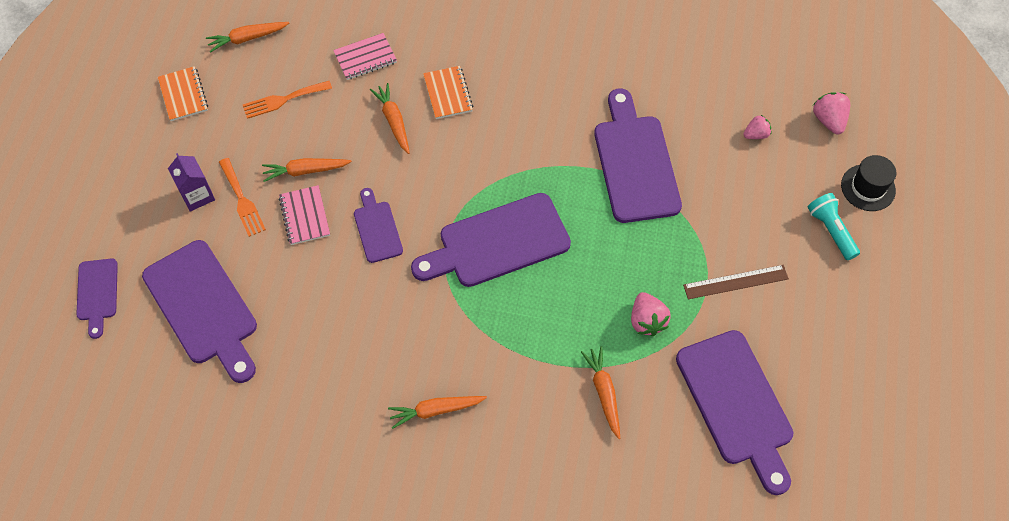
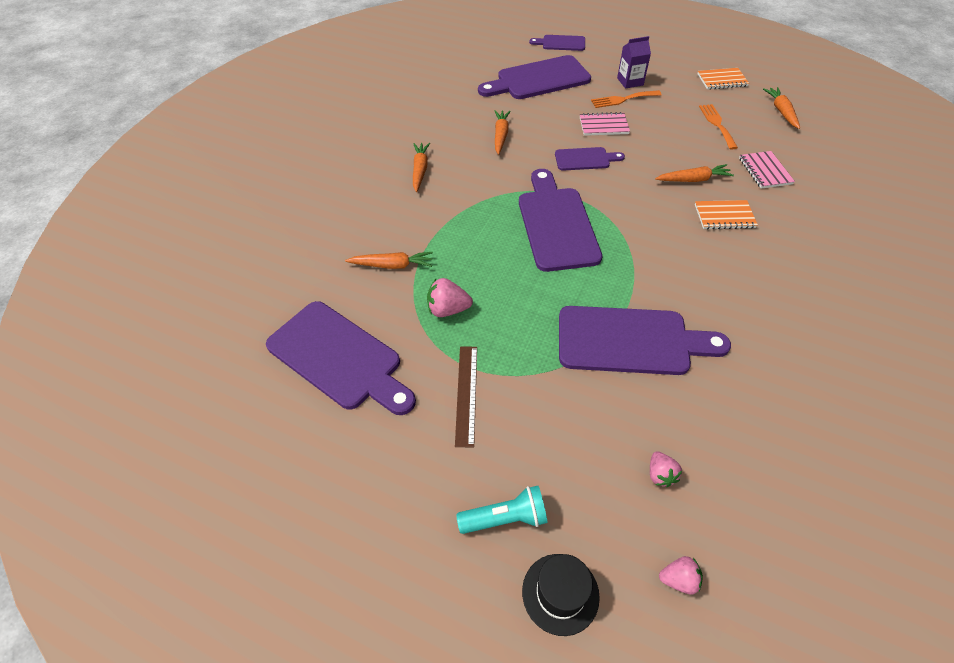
camera: 105 degrees right, 10 degrees down
(305, 171) = (645, 129): orange carrot -> orange carrot (501, 135)
(736, 404) = (339, 358): purple cutting board -> purple cutting board turned 135 degrees counterclockwise
(828, 120) = (678, 579): pink strawberry -> pink strawberry, size x0.66

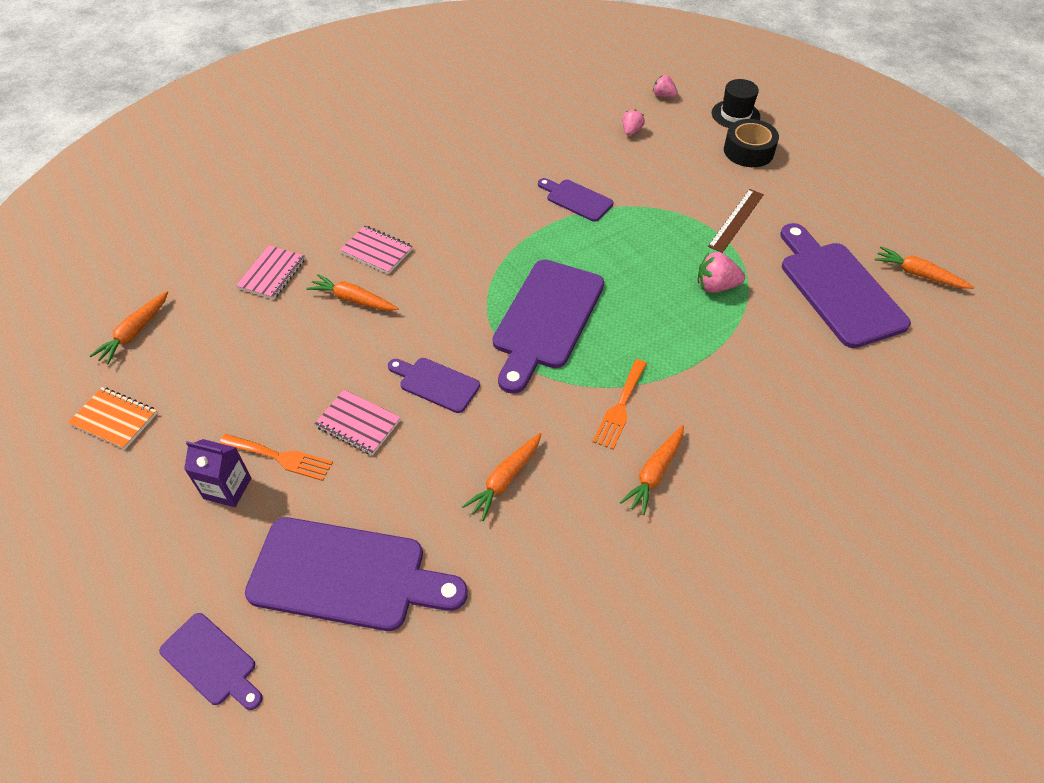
camera: 150 degrees left, 0 degrees up
(392, 265) = (752, 354): orange carrot -> orange carrot (918, 274)
(448, 309) = (716, 286): pink strawberry -> pink strawberry turned 150 degrees clockwise
(505, 518) = (748, 151): turquoise flashlight -> black tape
(630, 341) = (576, 199): purple cutting board -> purple cutting board, size x0.53
(717, 124) = (228, 353): orange fork -> orange fork (620, 407)
(724, 216) = (377, 251): orange notebook -> pink notebook

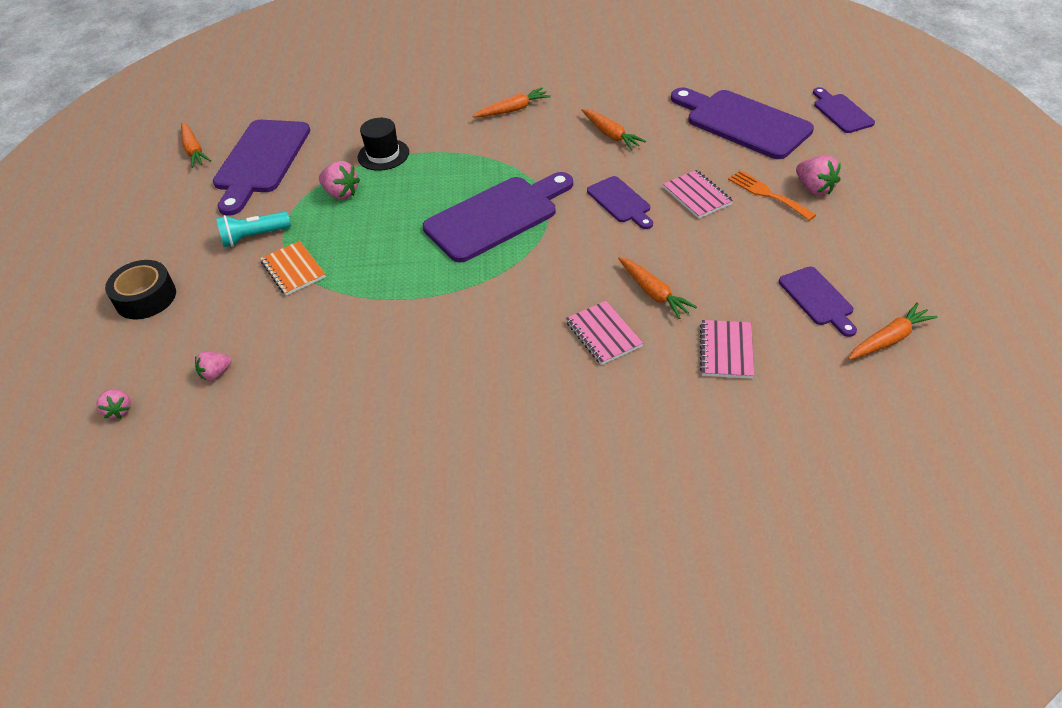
camera: 145 degrees left, 5 degrees down
(114, 419) = (909, 264): orange notebook -> orange notebook (293, 270)
(227, 488) = (814, 188): purple carton -> pink strawberry
(272, 274) = (726, 351): pink notebook -> pink notebook turned 45 degrees counterclockwise
(505, 479) = (611, 134): orange carrot -> orange carrot turned 75 degrees clockwise
(576, 199) = (362, 313): purple cutting board -> purple cutting board (817, 299)
(620, 407) = (499, 146): orange fork -> none
(735, 115) = (91, 347): black hat -> black hat (383, 155)
(736, 220) = (254, 237): brown ruler -> turquoise flashlight

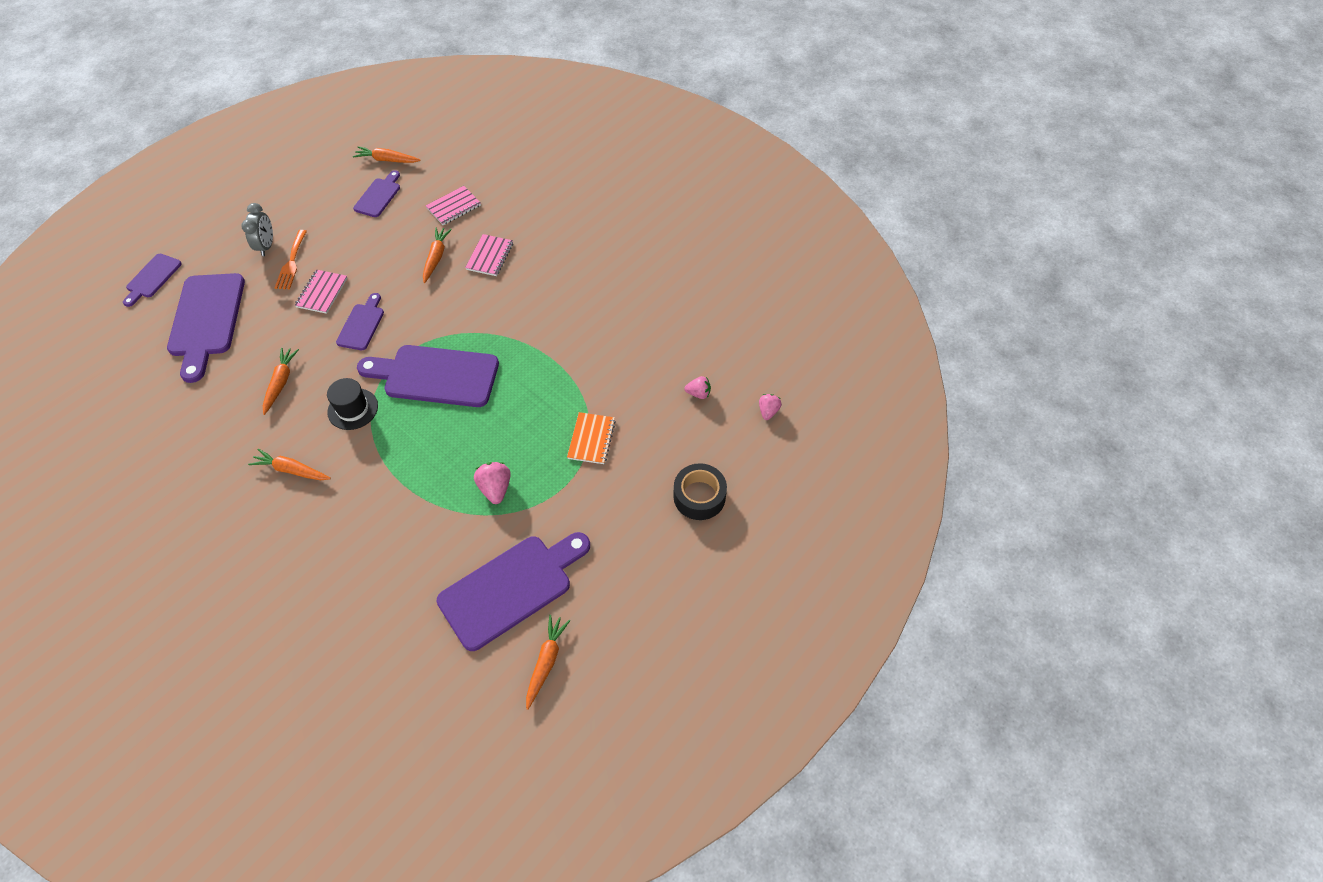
camera: 140 degrees left, 10 degrees up
(254, 237) = (588, 495): turquoise flashlight -> none
(383, 155) = (426, 505): black hat -> black hat (353, 409)
(814, 188) = (267, 246): pink strawberry -> grey clock

